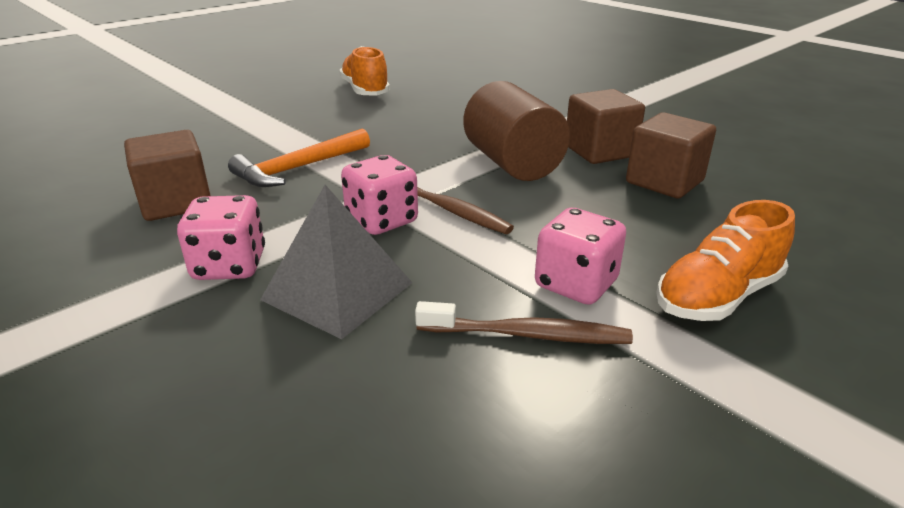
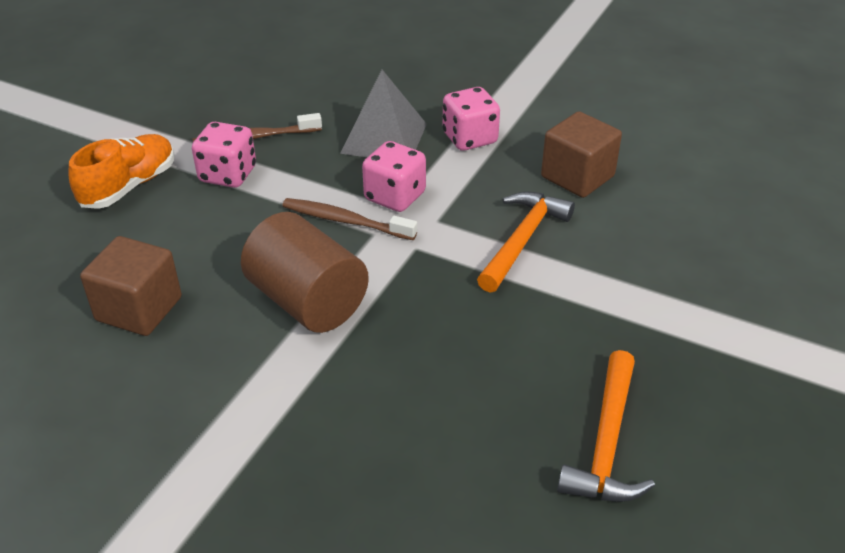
camera: 160 degrees right, 10 degrees up
(365, 91) = (607, 443): orange shoe -> orange hammer
(599, 151) = (208, 352): brown cube -> none

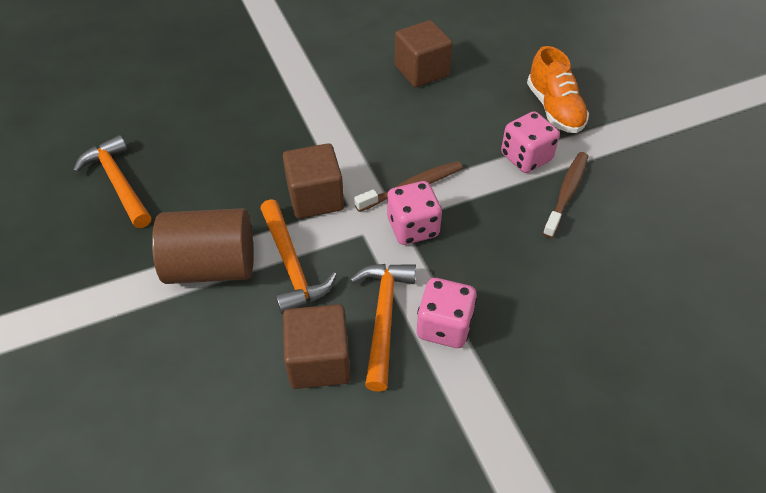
camera: 130 degrees right, 10 degrees up
(307, 301) = (355, 132): brown cylinder -> brown cylinder (212, 266)
(384, 138) = (497, 268): grey pyramid -> none
(433, 273) = (315, 198): none -> brown cube
(502, 167) = (383, 318): none -> orange hammer

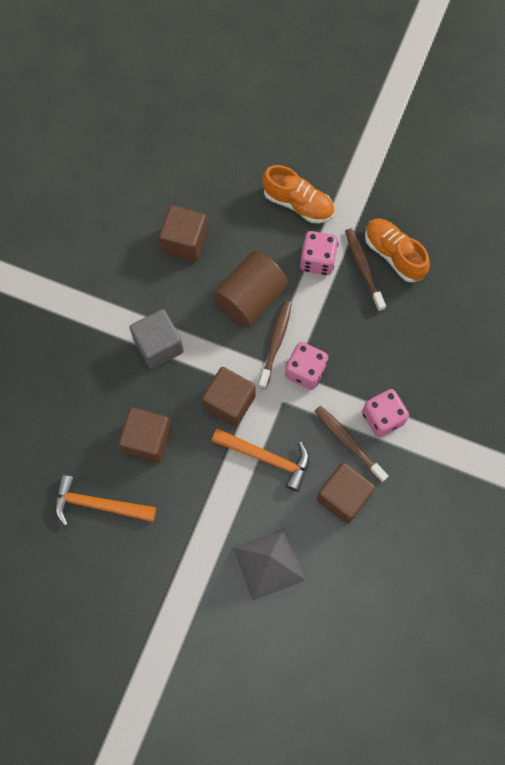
camera: 45 degrees left, 20 degrees up
(177, 352) = (268, 563): none -> grey pyramid
(212, 266) = (225, 501): brown cylinder -> brown cylinder (250, 299)
(216, 171) = (147, 440): none -> brown cube
(312, 118) = (158, 346): none -> grey cube
(383, 318) = (348, 442): orange hammer -> brown toothbrush
(611, 204) = (394, 255): none -> orange shoe

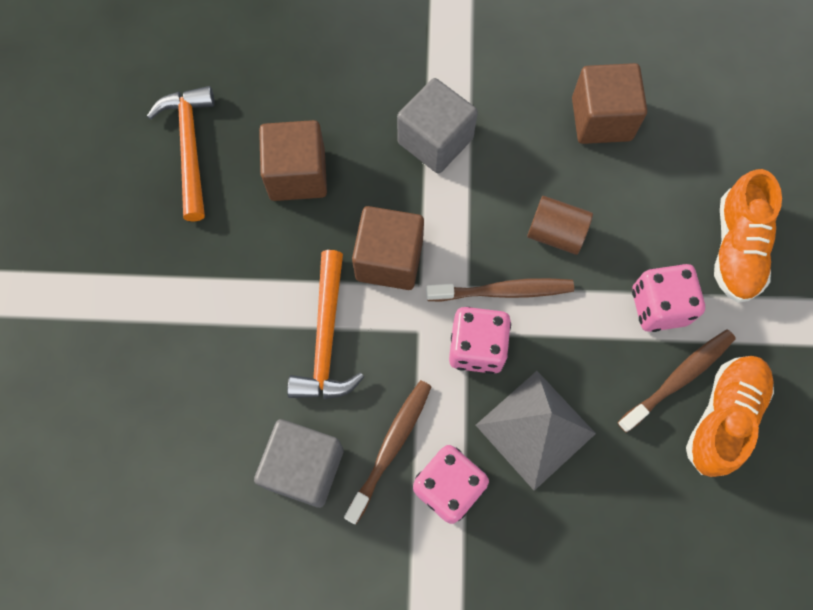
camera: 70 degrees right, 0 degrees up
(250, 299) = (555, 233): brown cylinder -> brown cylinder, size x0.58
(268, 563) = (173, 393): grey pyramid -> grey pyramid (535, 429)
(343, 497) = (304, 467): brown cube -> grey cube

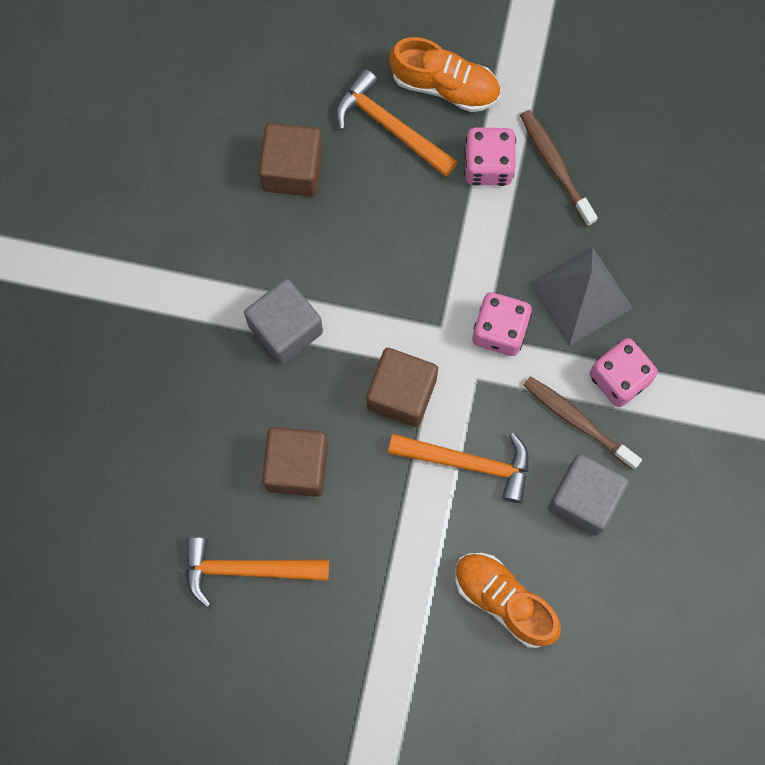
camera: 80 degrees left, 5 degrees up
(503, 291) = (450, 296): brown toothbrush -> none
(555, 233) = (402, 238): brown cylinder -> none
(673, 202) = (390, 127): none -> orange hammer
(723, 418) = (595, 139): orange shoe -> orange shoe (504, 601)

